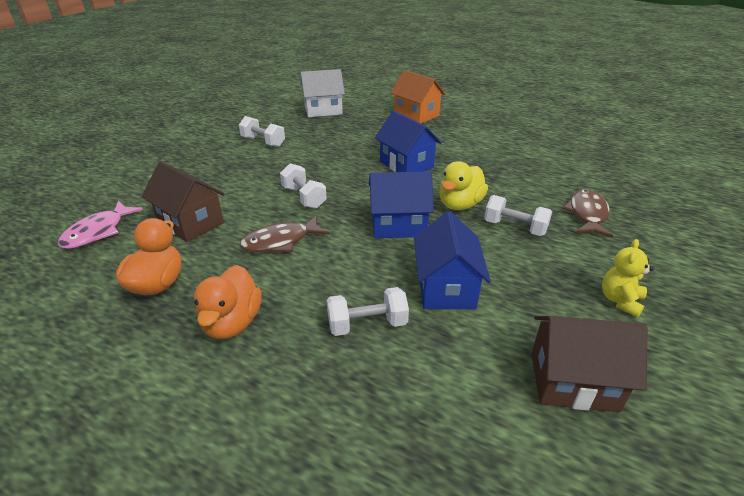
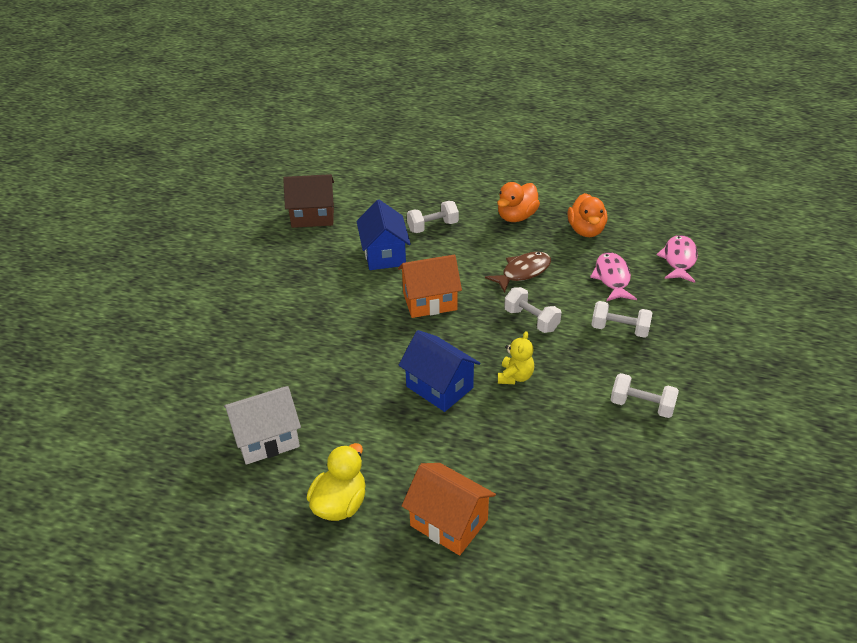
camera: 170 degrees right, 5 degrees up
(191, 223) = (612, 278): brown house -> pink fish
(232, 323) = (516, 217): orange duck -> orange duck turned 135 degrees counterclockwise
(323, 110) = (611, 512): white house -> white house (267, 439)
(398, 225) = (430, 301): blue house -> orange house
(460, 205) = (374, 333): yellow duck -> yellow duck (340, 504)
(514, 228) = (325, 313): white dumbbell -> white dumbbell (619, 329)
(587, 214) = (251, 339): brown fish -> none
(620, 300) = (263, 262): yellow teddy bear -> yellow teddy bear (515, 377)

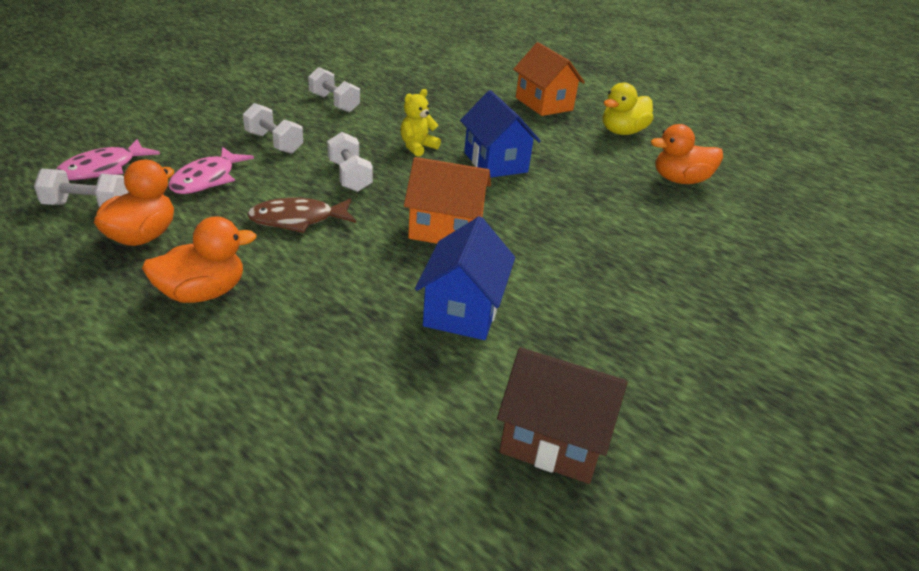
camera: 160 degrees left, 5 degrees down
(267, 439) = (680, 180): white house -> orange duck
(433, 227) = (349, 328): white dumbbell -> white dumbbell (87, 206)

